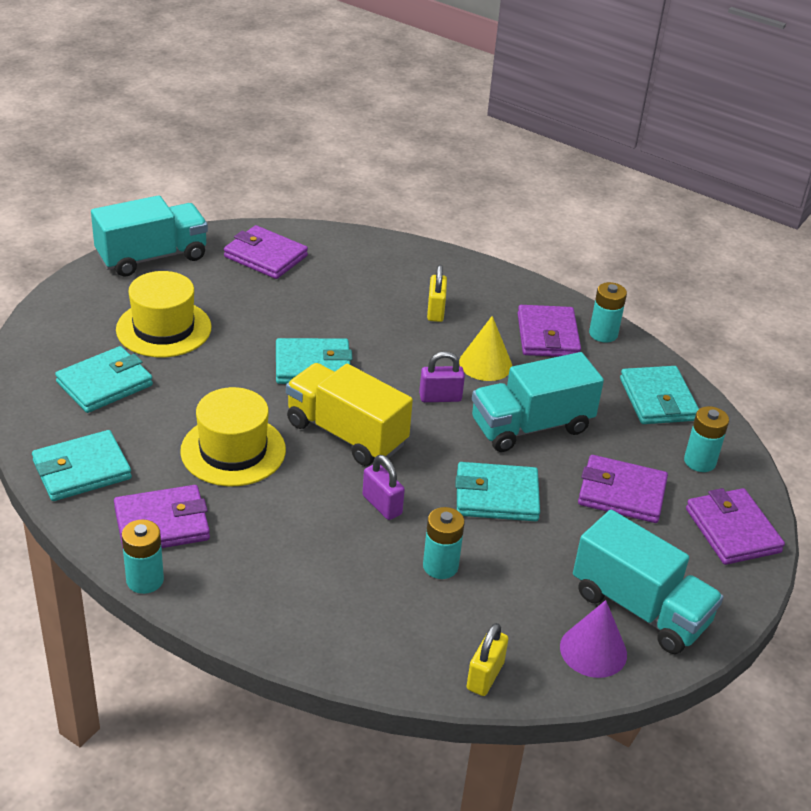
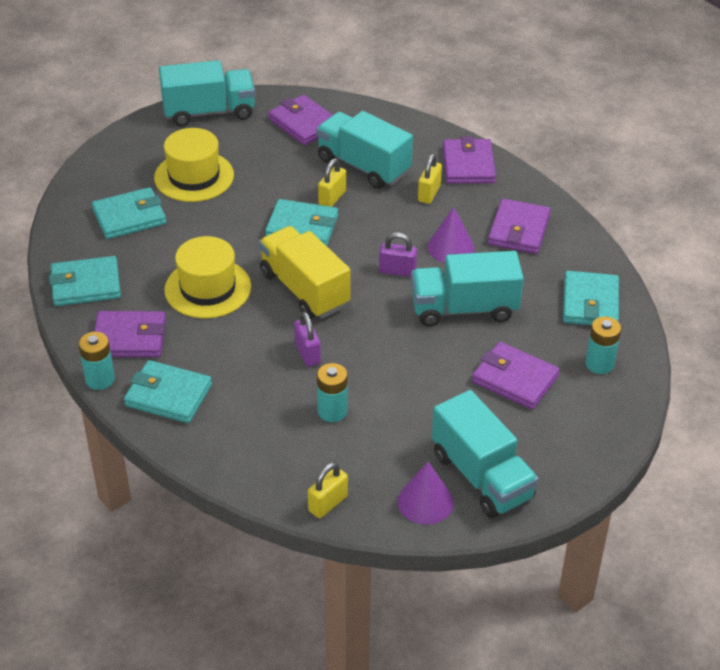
camera: 20 degrees right, 5 degrees up
(332, 330) = (332, 198): none -> yellow padlock
(351, 292) = (363, 166): none -> turquoise truck
(485, 364) = (450, 247): yellow cone -> purple cone
(496, 496) = (405, 363): turquoise wallet -> turquoise wallet (168, 395)
(603, 334) = (570, 236): turquoise battery -> none
(732, 530) = (597, 428): purple wallet -> purple wallet (468, 165)

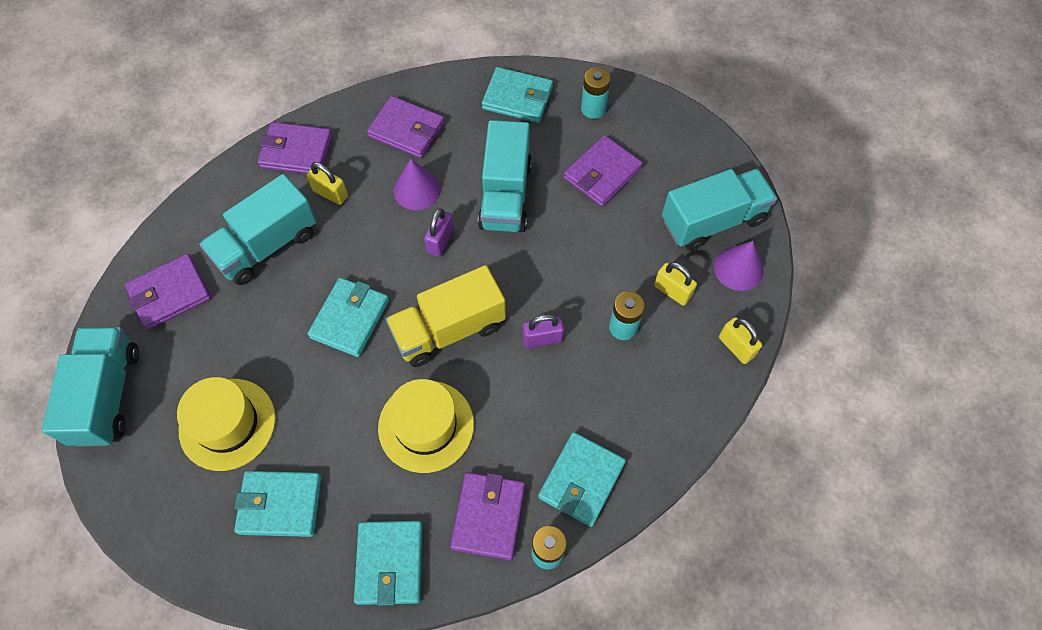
camera: 80 degrees left, 20 degrees up
(129, 217) = (280, 505): turquoise wallet -> turquoise wallet turned 75 degrees counterclockwise
(332, 198) = (311, 283): yellow padlock -> yellow padlock (672, 291)

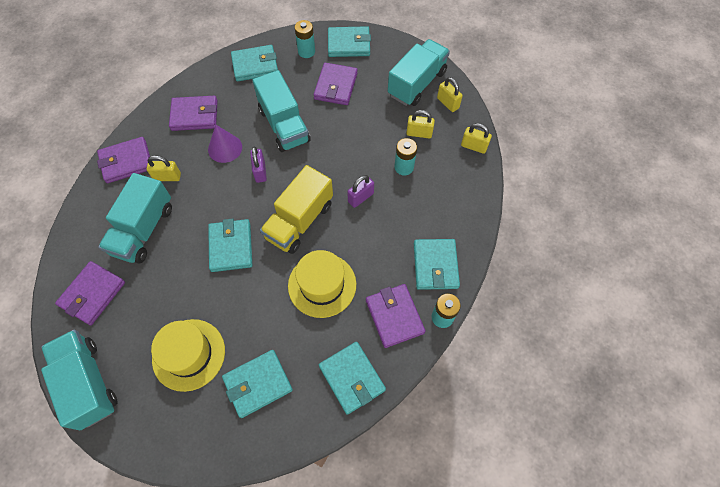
camera: 30 degrees left, 0 degrees up
(655, 123) = (349, 44): none -> turquoise wallet
(738, 268) = (448, 103): purple cone -> yellow padlock

